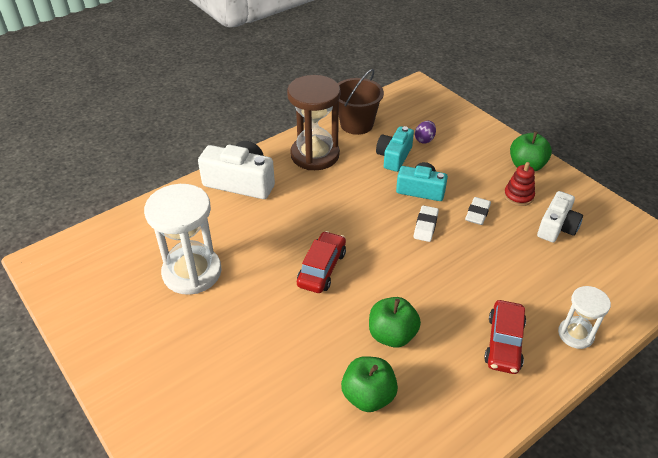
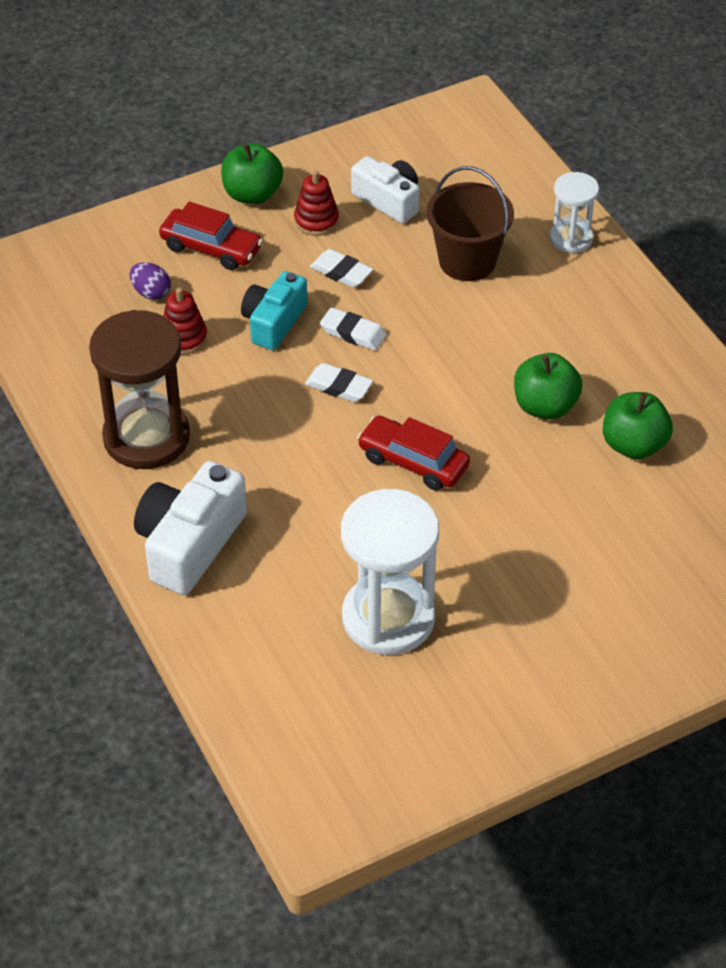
camera: 80 degrees left, 5 degrees up
(356, 124) = (78, 370): brown bucket -> brown bucket (467, 261)
(377, 225) = (339, 386): none -> white eraser
(394, 157) = (183, 338): turquoise camera -> red stacking toy
(504, 343) = (573, 304): red car -> red car (211, 248)

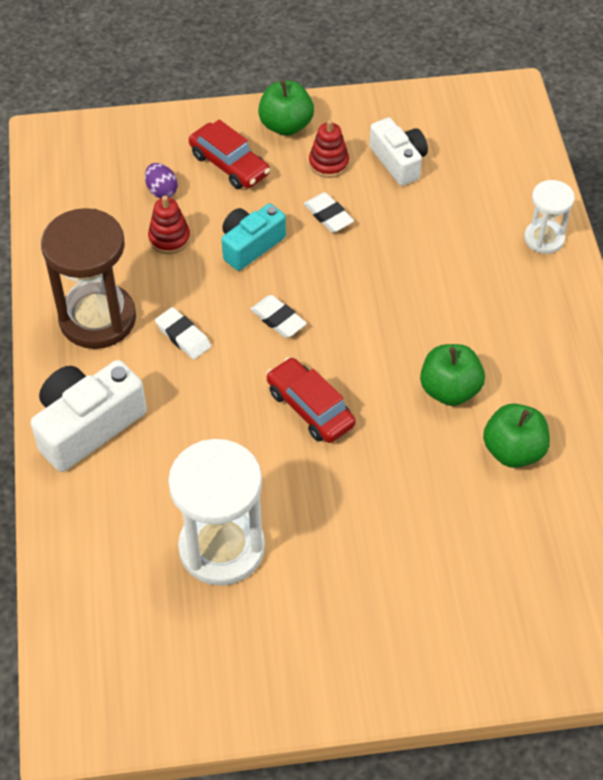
camera: 20 degrees right, 5 degrees up
(353, 333) = (313, 274): white eraser -> white eraser (183, 336)
(467, 261) = (442, 235): brown bucket -> none

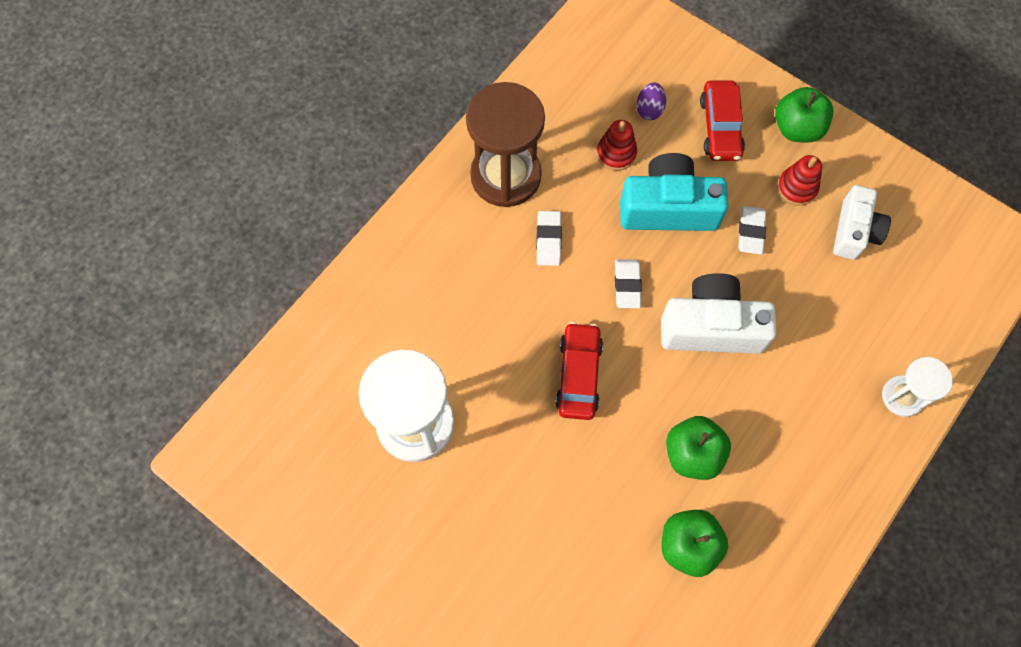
camera: 45 degrees right, 15 degrees up
(87, 426) = (420, 252): white camera -> white camera (711, 326)
(250, 245) = (668, 208): turquoise camera -> turquoise camera, size x1.50

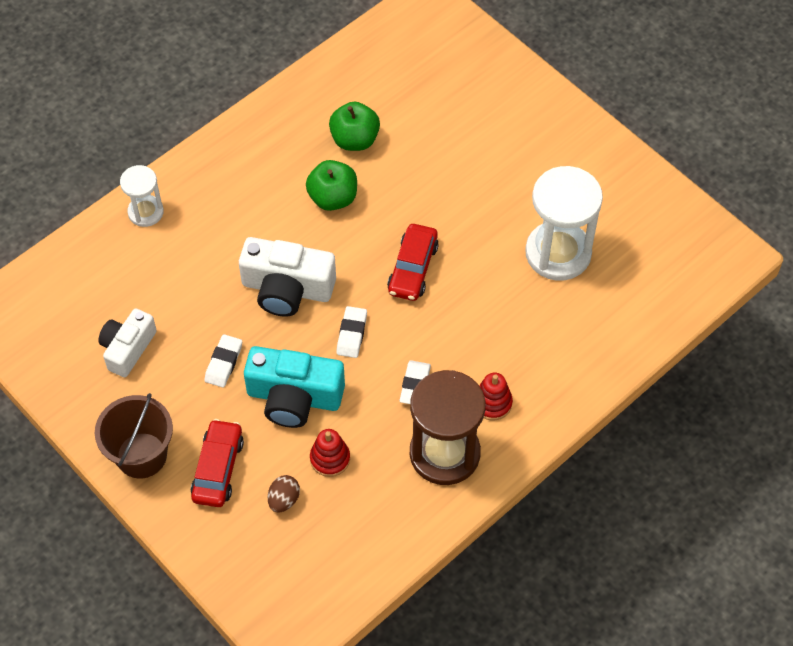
camera: 170 degrees left, 10 degrees down
(649, 109) = (284, 500): purple egg -> brown egg
(797, 128) = (141, 455): green apple -> brown bucket
(797, 188) = (165, 396): red stacking toy -> red stacking toy (492, 403)

